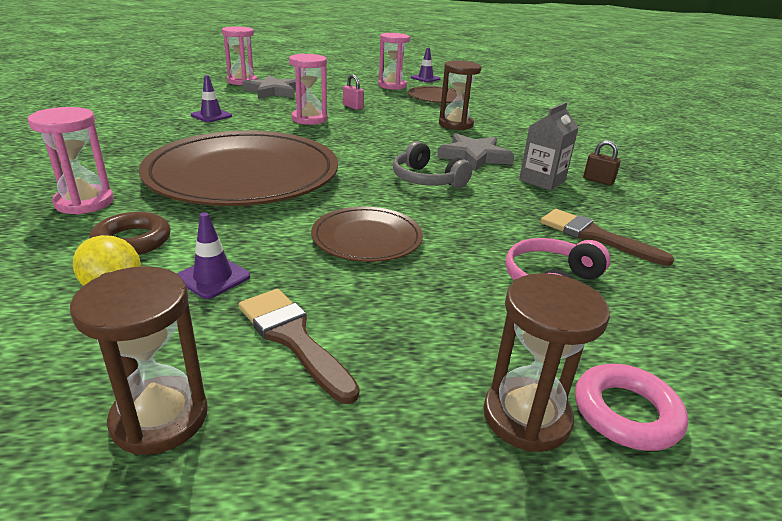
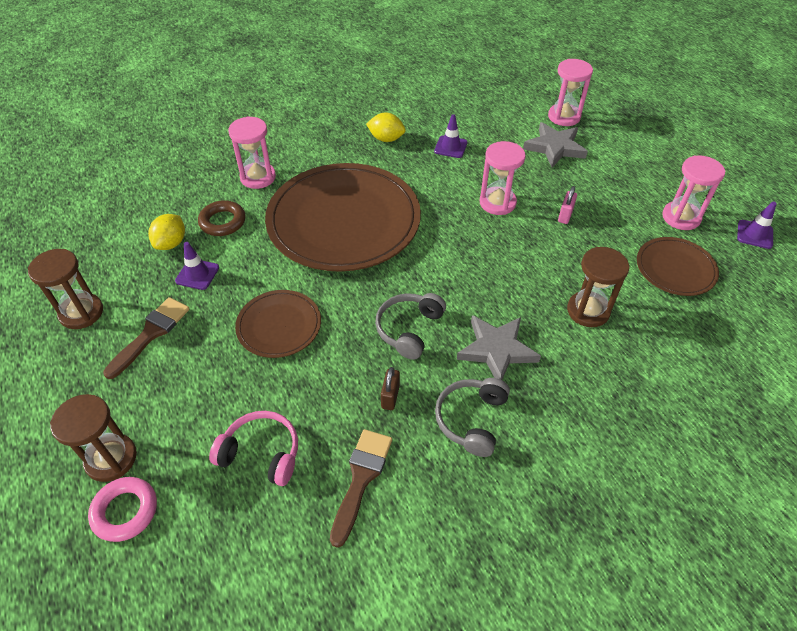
camera: 70 degrees right, 20 degrees up
(150, 133) = (386, 139): none -> yellow lemon
(542, 180) = (471, 419): grey carton -> grey headphones
(598, 181) = (508, 473): brown padlock -> brown padlock (390, 397)

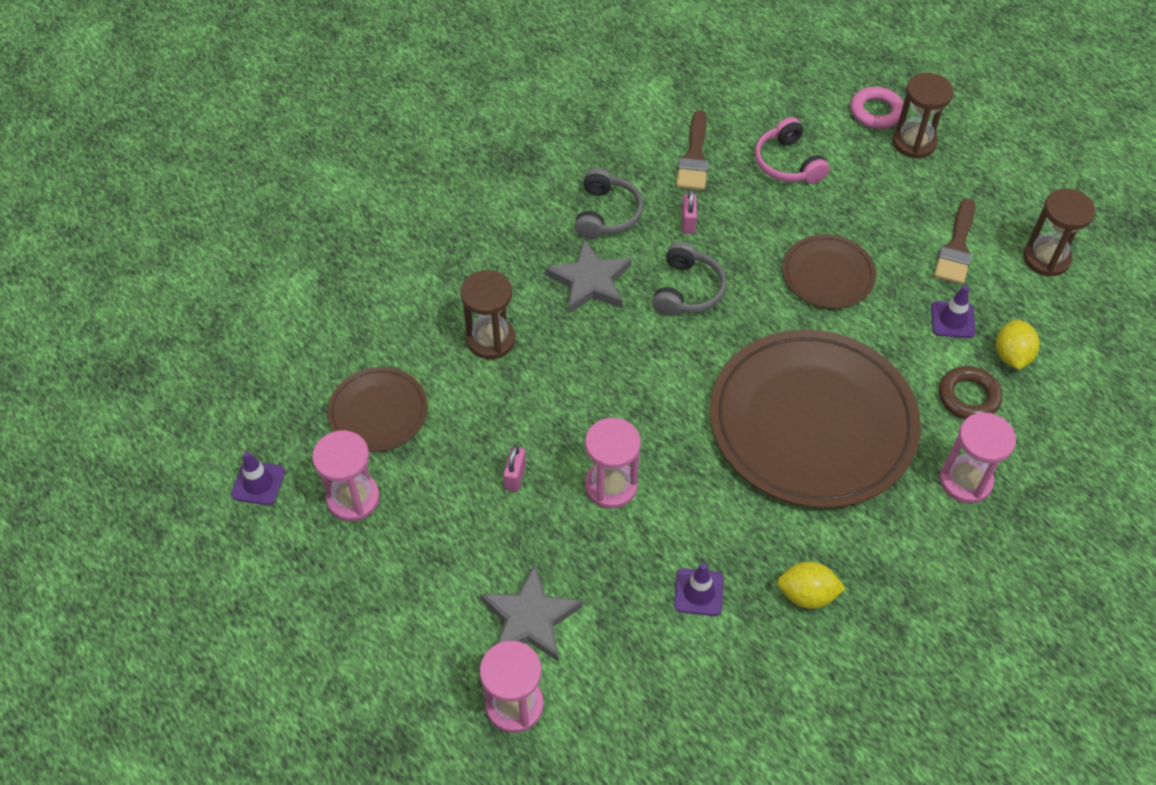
camera: 170 degrees right, 5 degrees up
(261, 453) = (787, 163): pink headphones -> pink headphones turned 60 degrees clockwise
(390, 397) = (688, 222): brown padlock -> pink padlock

